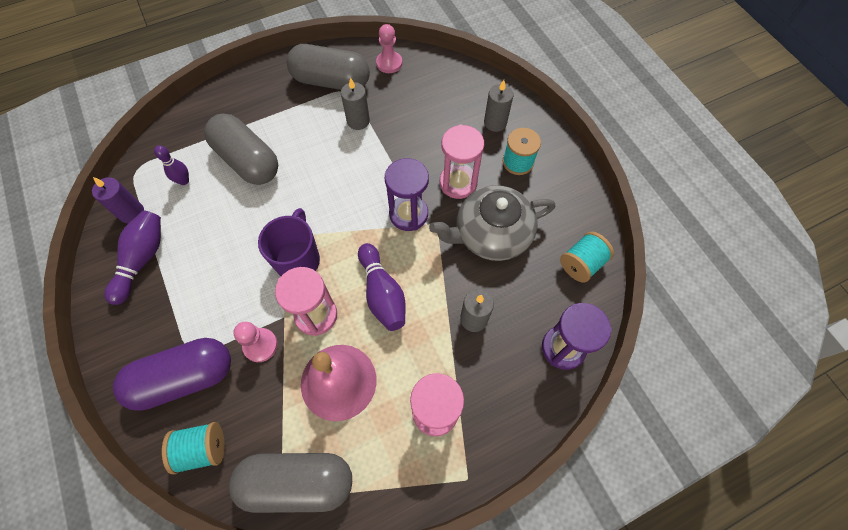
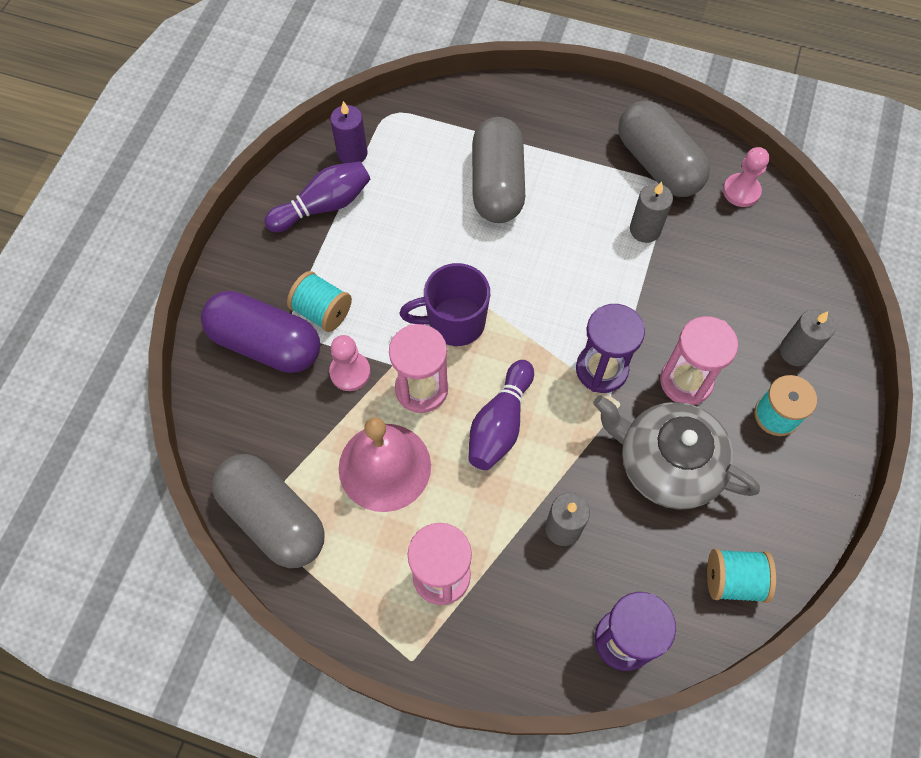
camera: 45 degrees right, 0 degrees up
(184, 181) = (422, 158): purple bowling pin -> none
(202, 449) = (228, 417): turquoise spool -> turquoise spool (322, 311)
(298, 259) = (454, 322): purple mug -> purple mug turned 150 degrees counterclockwise

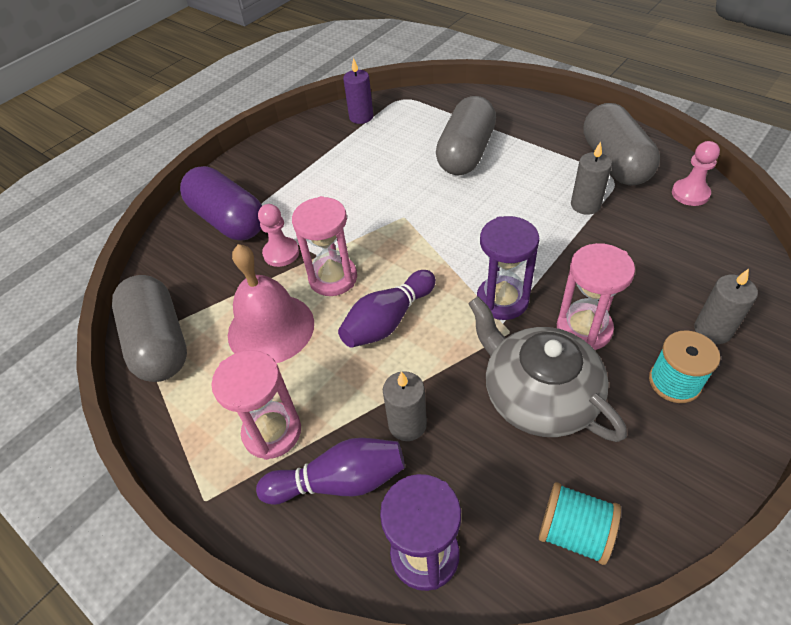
camera: 25 degrees right, 15 degrees down
(322, 311) = (283, 208): turquoise spool -> none
(323, 206) = (322, 144): purple bowling pin -> purple bowling pin (339, 481)
(454, 322) = (385, 237): purple mug -> none

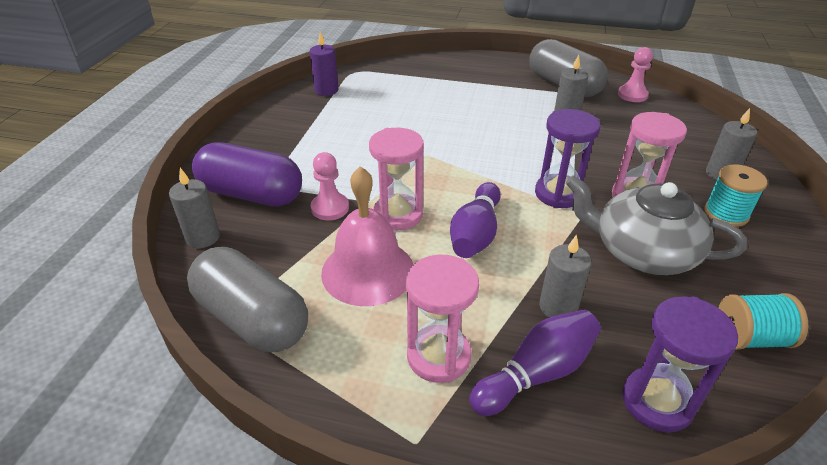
camera: 30 degrees left, 10 degrees down
(168, 253) = (203, 237): none -> grey candle
(465, 153) = (442, 100): grey capsule -> none

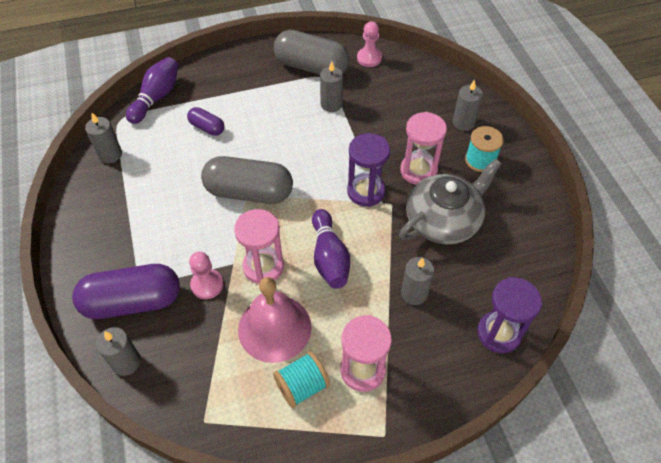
camera: 30 degrees left, 15 degrees up
(252, 319) = (221, 409): grey capsule -> grey capsule (249, 192)
(326, 90) = (110, 154): purple candle -> grey candle
(426, 98) = (207, 127): none -> purple capsule
(536, 373) = (426, 350): purple bowling pin -> purple bowling pin (156, 98)
(642, 251) = (443, 220): grey teapot -> grey teapot turned 150 degrees clockwise
(750, 338) = (529, 260): turquoise spool -> turquoise spool (302, 386)

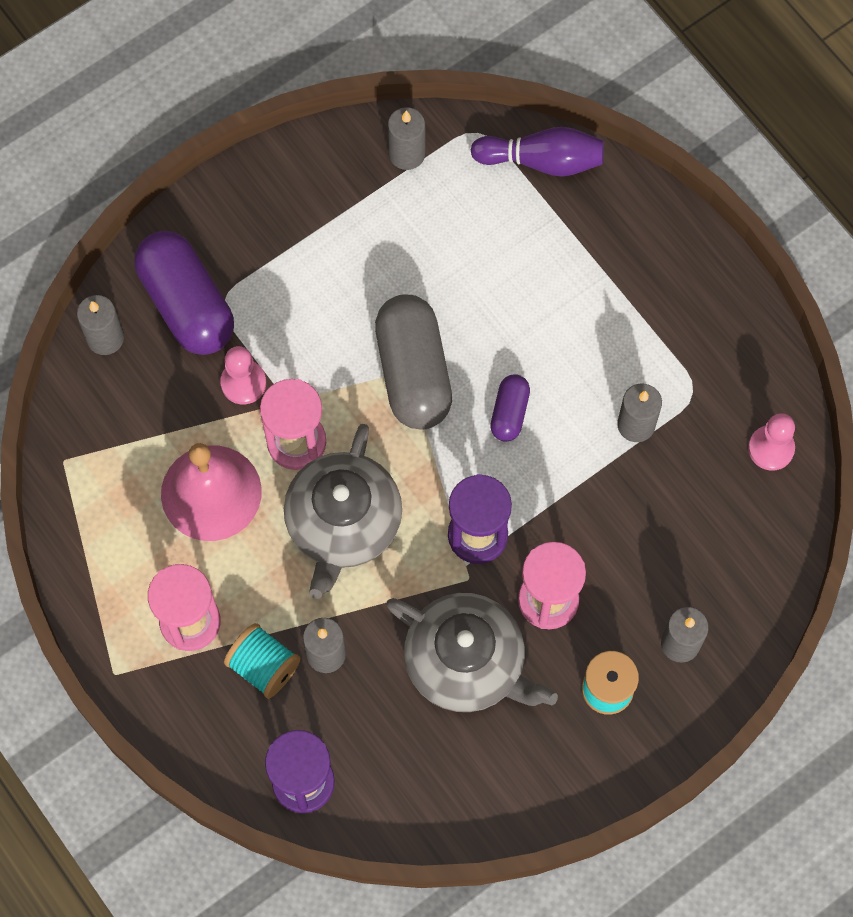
camera: 70 degrees right, 15 degrees up
(207, 127) = (511, 261): purple capsule -> purple capsule (509, 413)
(302, 386) = (144, 556): turquoise spool -> turquoise spool (263, 666)
(311, 67) = (708, 364): grey capsule -> none
(329, 257) = (343, 523): purple bowling pin -> grey teapot

